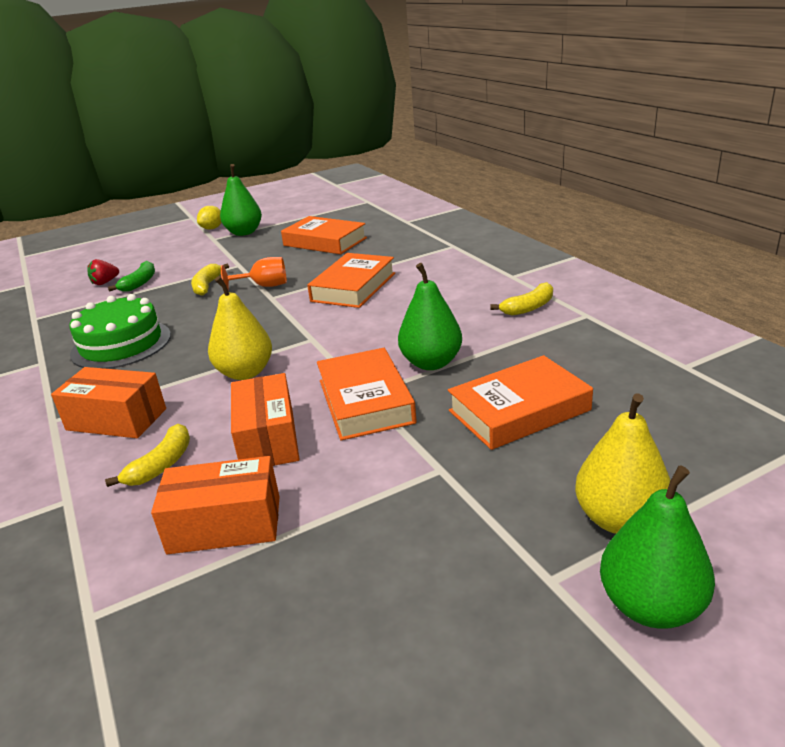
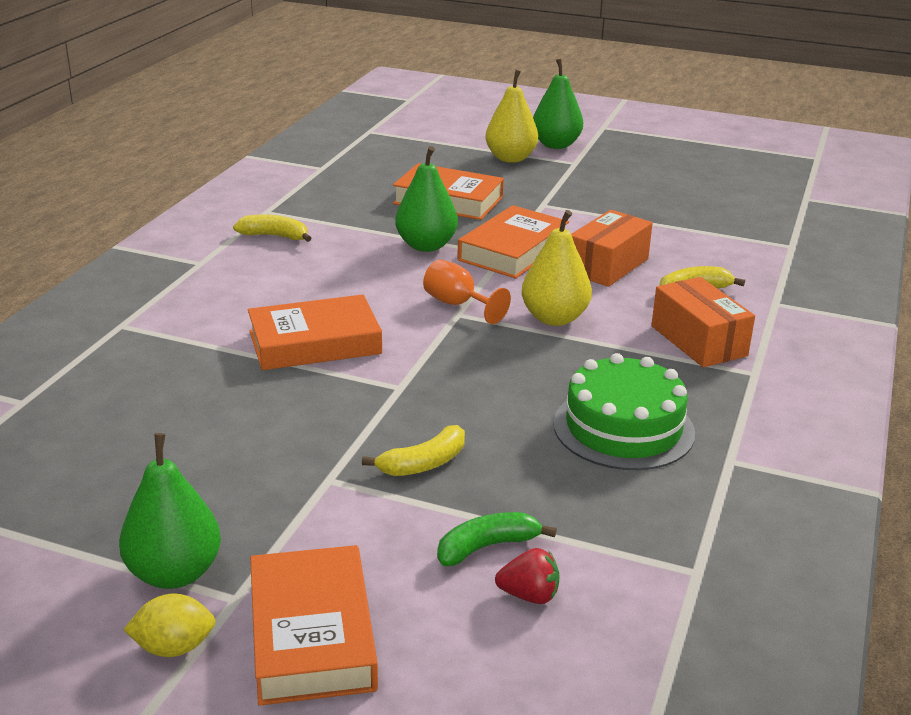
camera: 135 degrees left, 0 degrees up
(225, 524) = (687, 242): orange box -> none
(264, 286) = (375, 411): orange goblet -> orange goblet (458, 305)
(325, 242) = (168, 441): orange book -> orange book (312, 634)

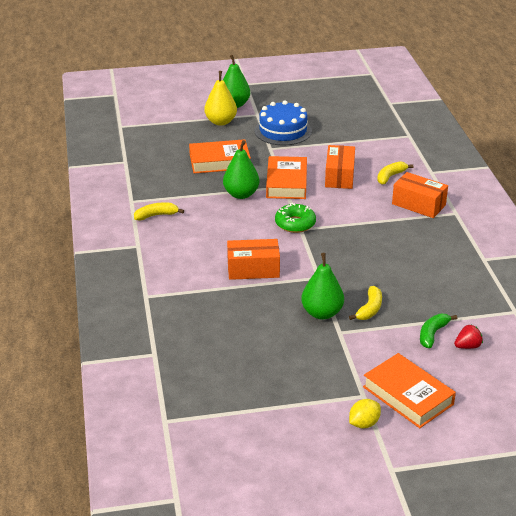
camera: 30 degrees left, 5 degrees up
(175, 573) = (327, 397): green pear -> green pear (322, 313)
(315, 342) = (253, 269): orange book -> orange box
(458, 305) = (295, 224): orange goblet -> green donut
(554, 318) = (346, 215): yellow pear -> none
(589, 189) = (283, 131): none -> blue cake
(623, 428) = (430, 260): green cake -> none

